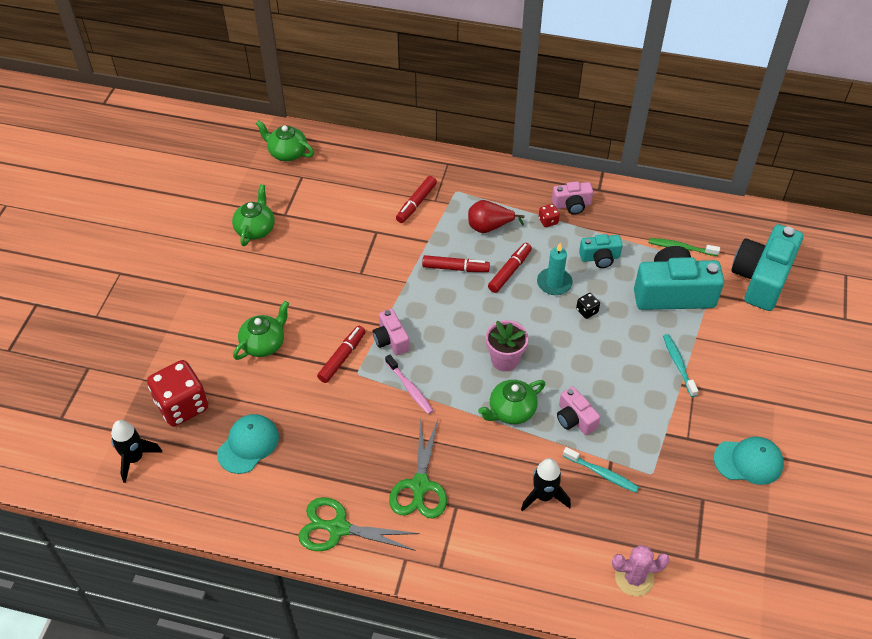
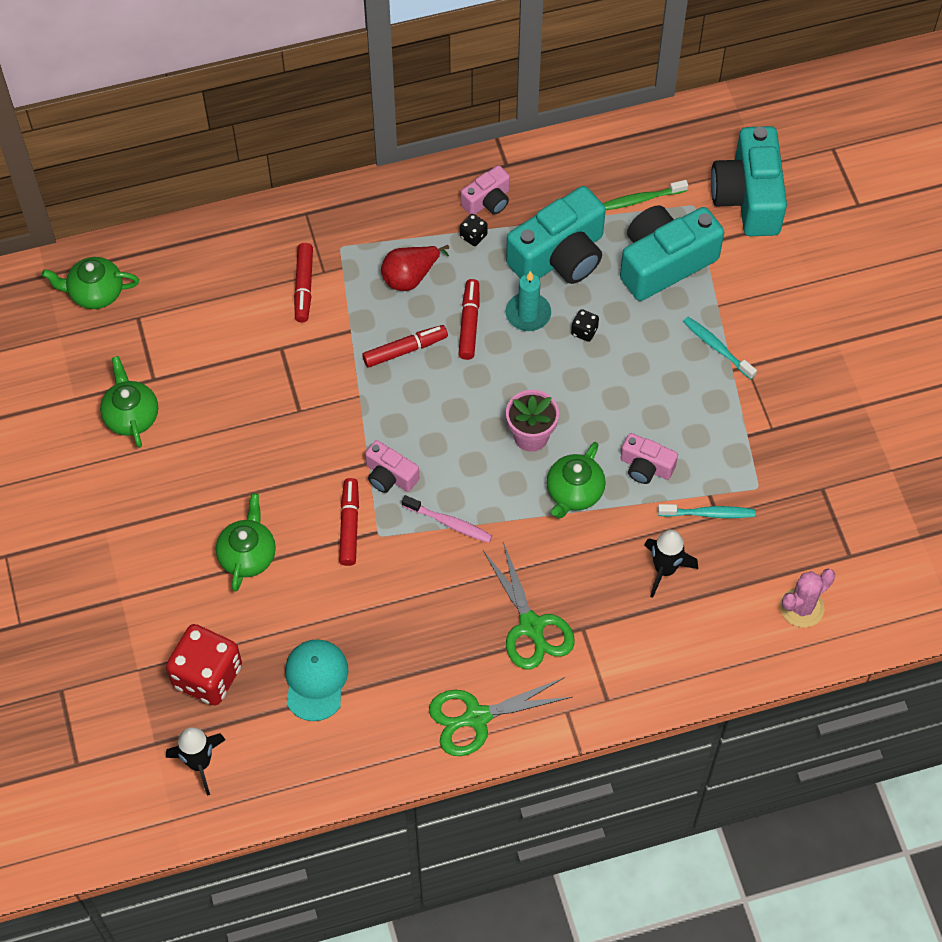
camera: 30 degrees left, 10 degrees up
(548, 221) = (473, 236): red dice -> black dice
(600, 258) = (560, 256): turquoise camera -> turquoise camera, size x1.95
(748, 461) = (845, 423): turquoise cap -> none

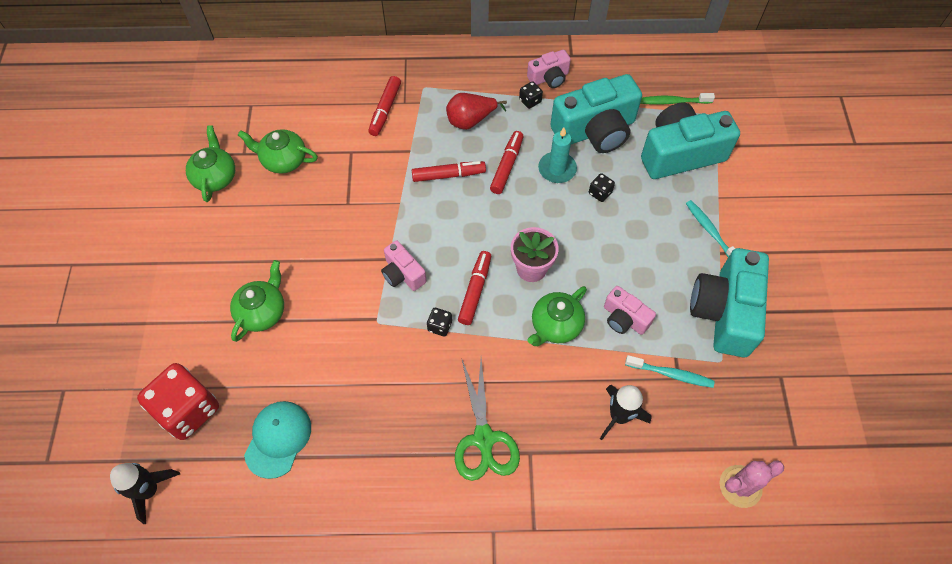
camera: 15 degrees right, 0 degrees up
(95, 293) = (226, 81): green teapot -> green teapot (283, 160)
(349, 525) = (355, 307): red marker -> red marker (475, 291)
(449, 523) = (440, 326): pink toothbrush -> black dice
(476, 717) = (408, 514): green scissors -> none
(748, 197) = (762, 118): turquoise camera -> turquoise camera (724, 312)

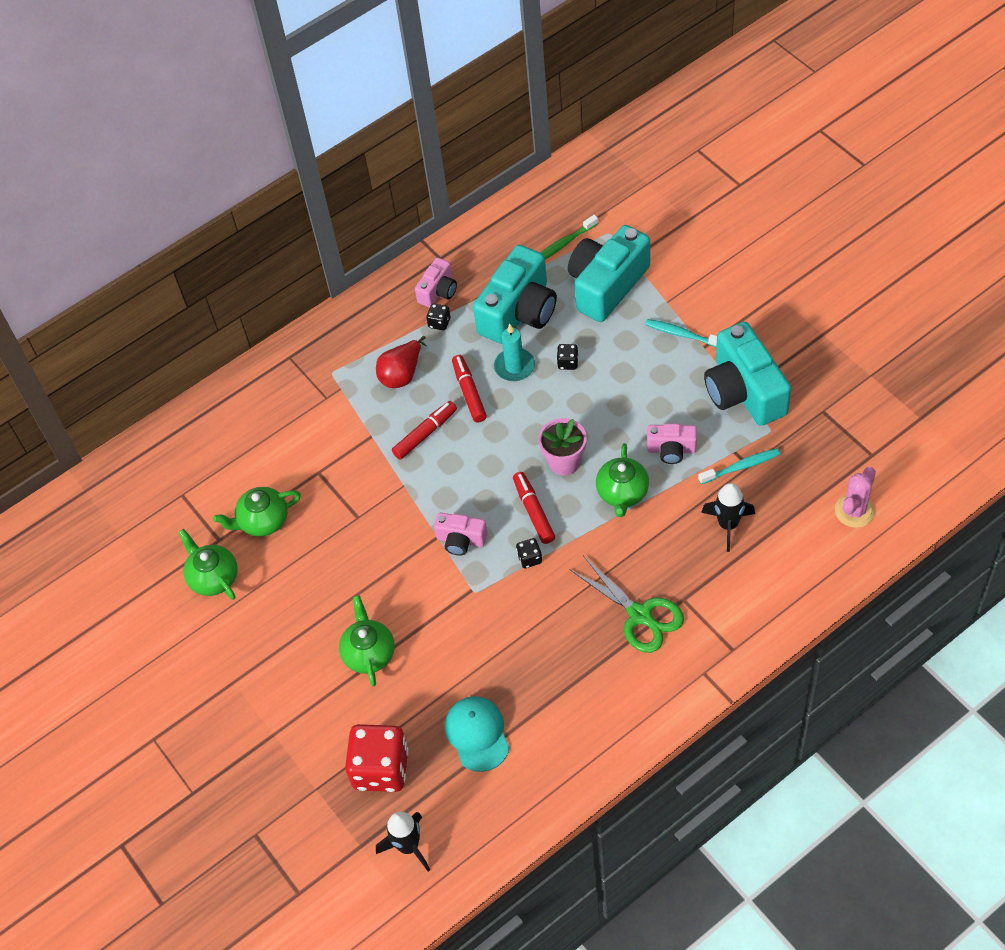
camera: 30 degrees left, 5 degrees down
(385, 110) = (315, 416): red marker -> none

